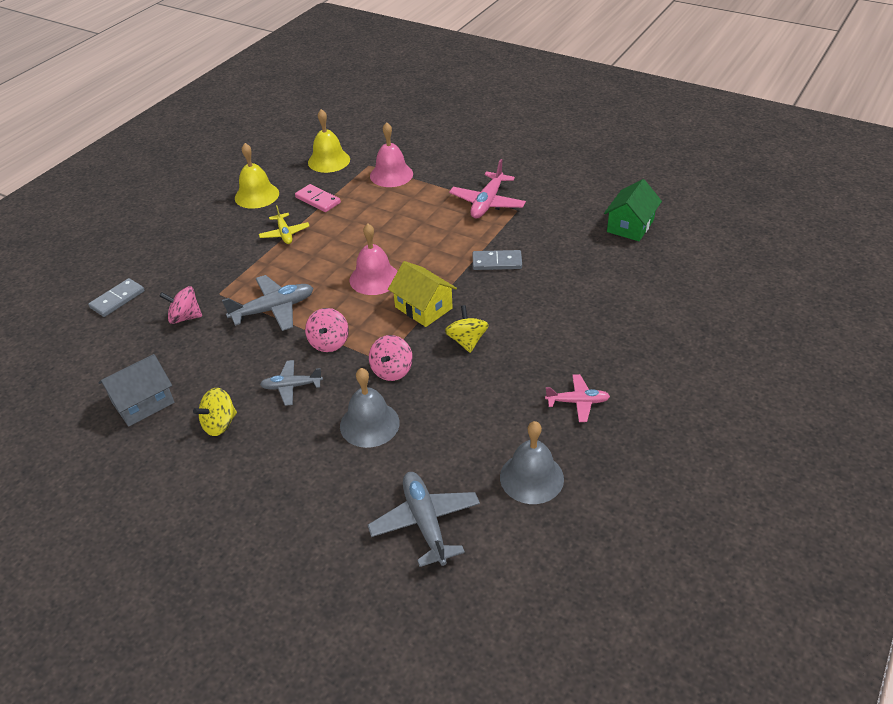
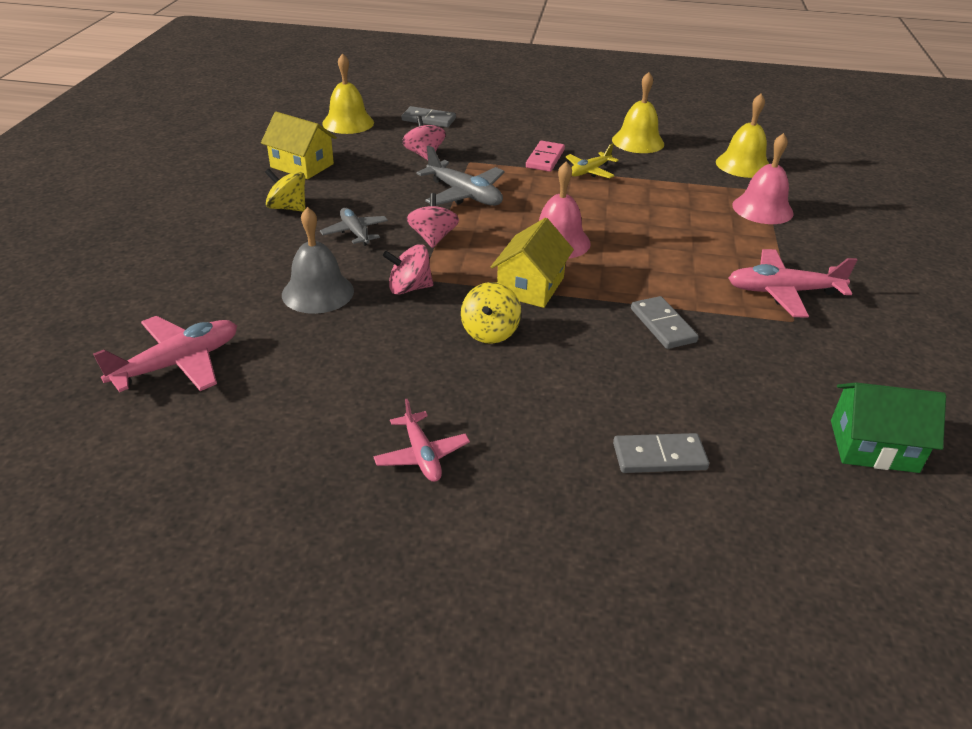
camera: 65 degrees right, 5 degrees down
(76, 355) = (348, 123): none -> yellow bell
(143, 402) = (302, 165): grey house -> yellow house
(318, 200) = (664, 175): pink domino -> pink domino (545, 159)
(329, 342) = (433, 238): pink spinning top -> pink spinning top turned 105 degrees clockwise
(425, 523) = (178, 364): grey plane -> pink plane
(467, 341) = (490, 332): yellow spinning top -> yellow spinning top turned 135 degrees clockwise
(531, 477) = (266, 436): grey bell -> none
(612, 303) = (659, 457): none -> grey domino

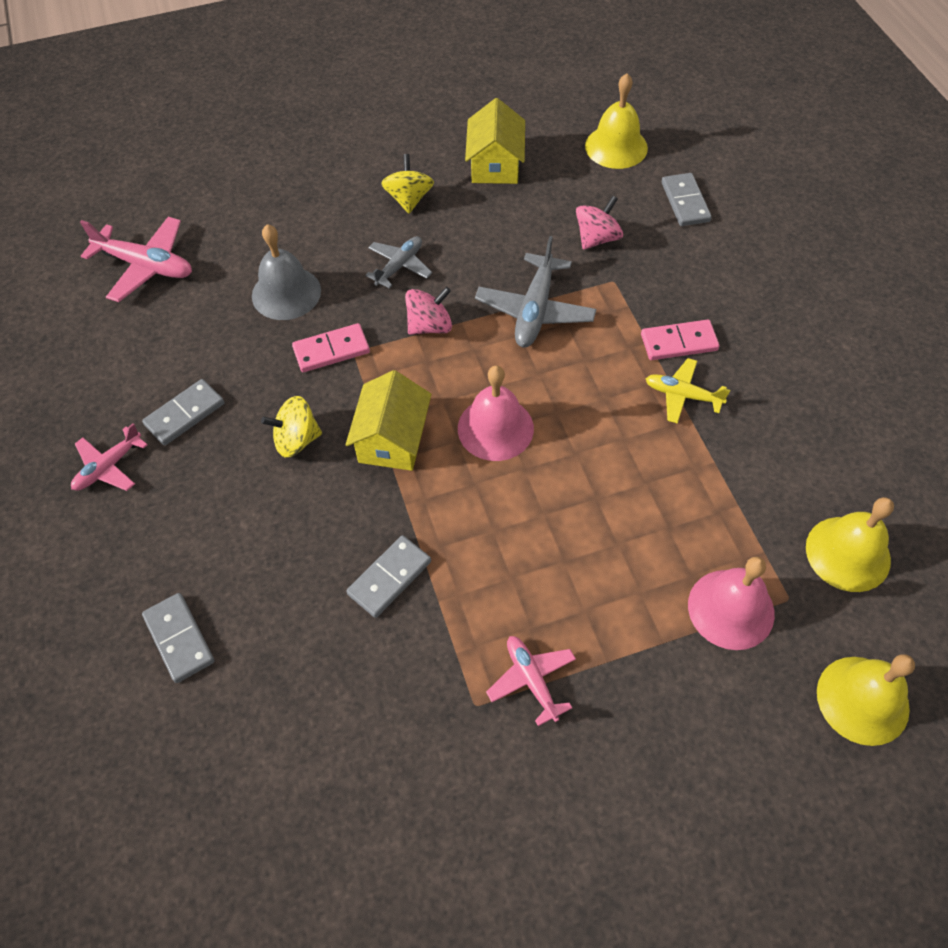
camera: 65 degrees right, 20 degrees up
(401, 387) = (185, 414): none -> grey domino
(409, 288) = (331, 350): pink spinning top -> pink domino
(530, 286) = (392, 439): yellow house -> yellow house turned 75 degrees counterclockwise
(638, 141) = (812, 414): yellow bell -> yellow bell (862, 700)
(783, 292) = (531, 680): pink plane -> pink plane, size x0.63
(873, 446) = (279, 831): green house -> none

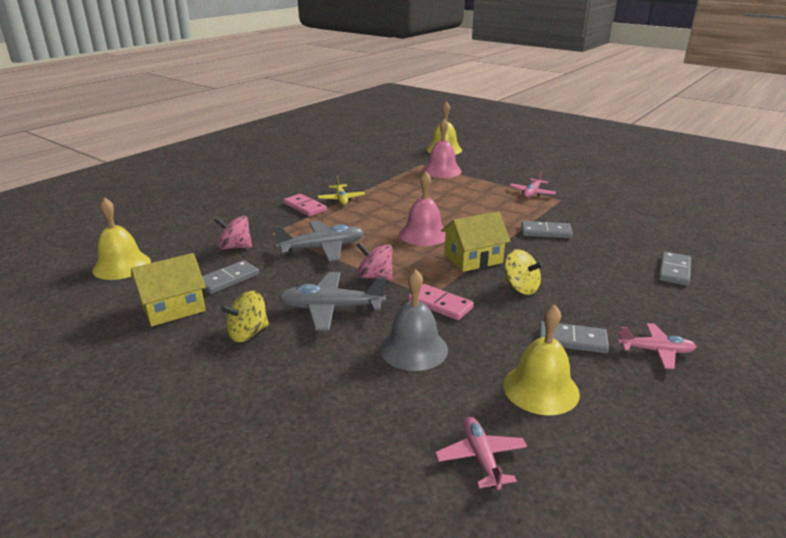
camera: 125 degrees left, 30 degrees down
(146, 266) = (481, 458): pink plane -> pink plane, size x0.63
(399, 266) = (331, 308): grey plane -> grey plane, size x1.58
(685, 202) = (176, 230): grey domino -> grey domino (228, 279)
(848, 553) = (386, 159): yellow bell -> yellow bell (541, 389)

